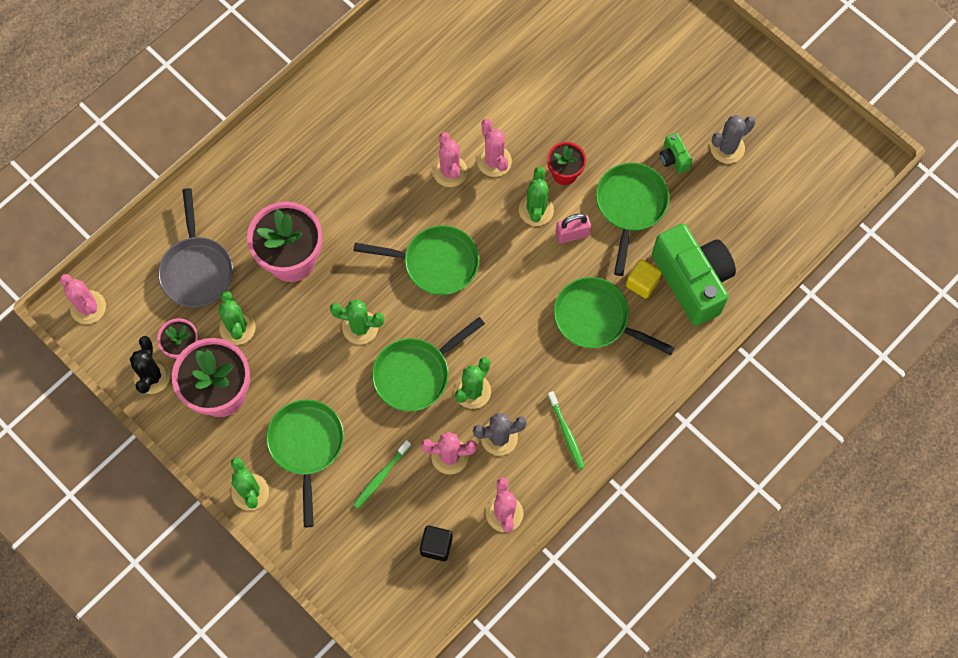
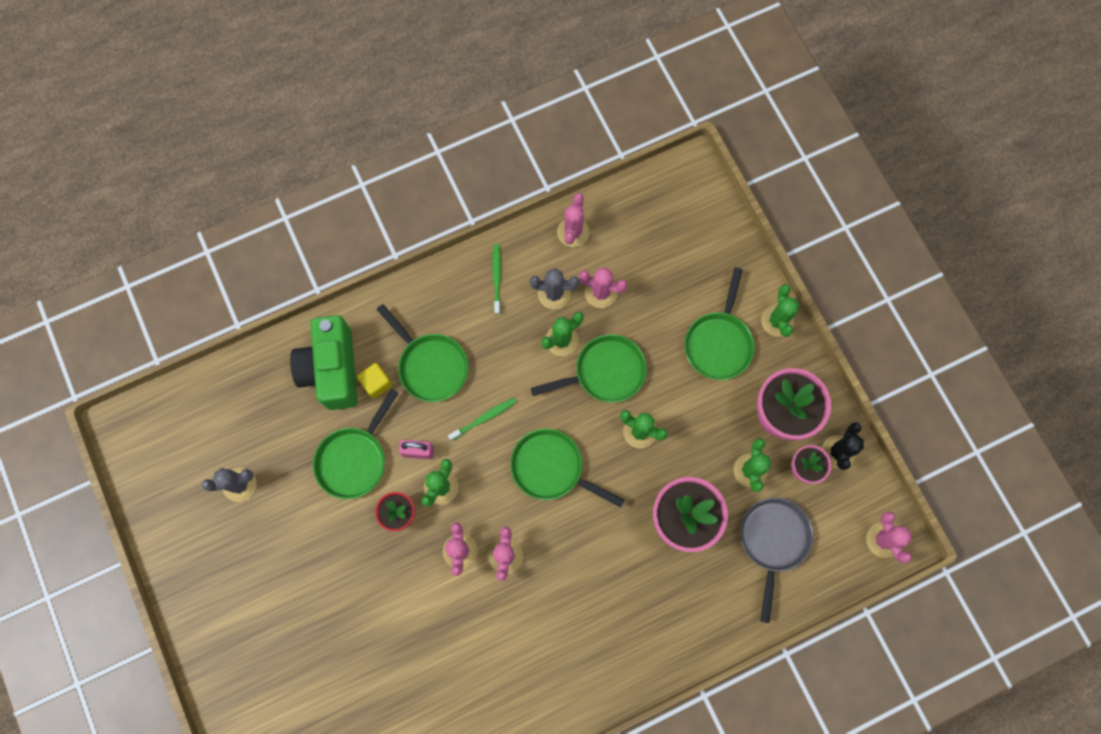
camera: 160 degrees left, 5 degrees up
(380, 477) = (664, 295): green toothbrush -> green toothbrush (484, 418)
(436, 546) = (637, 226): black cube -> none
(673, 158) = (293, 492): green camera -> none

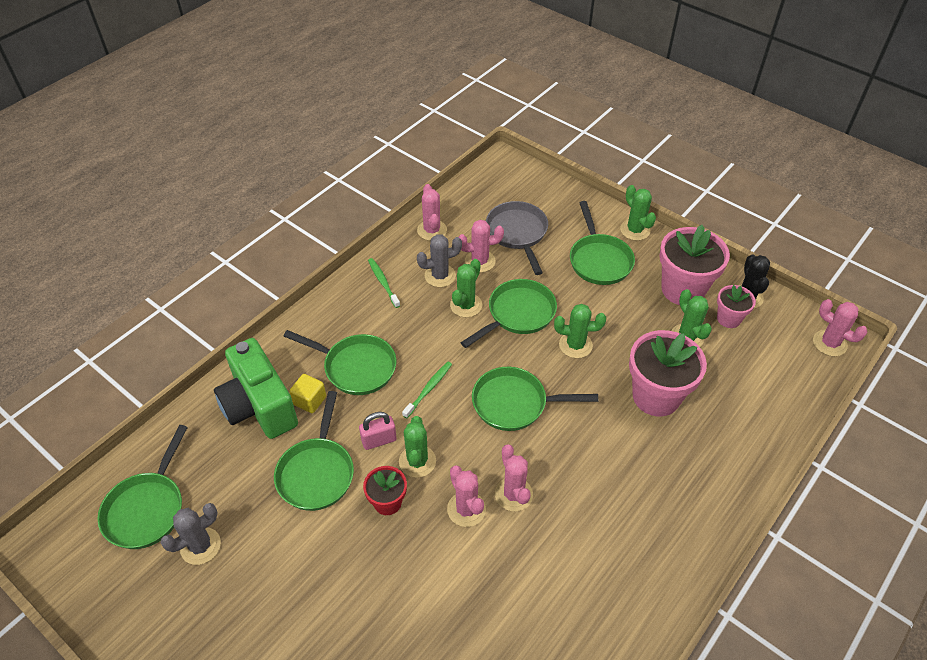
camera: 25 degrees left, 25 degrees down
(209, 430) = (147, 509): none -> green pan
(773, 541) = (744, 380): grey pan -> grey pan (518, 233)

